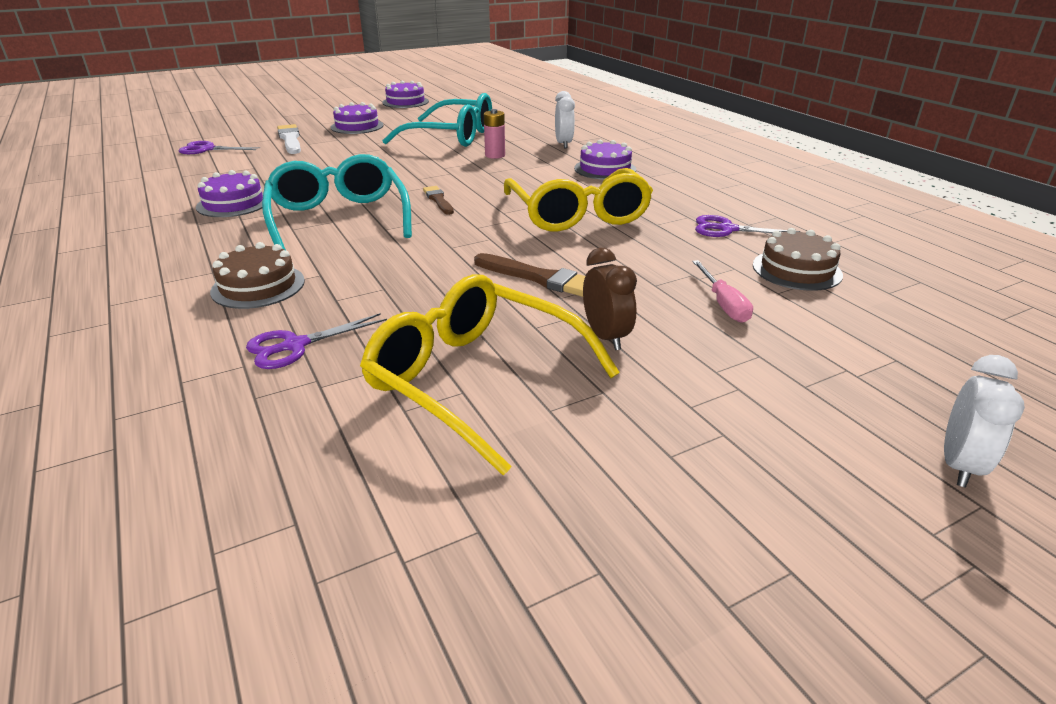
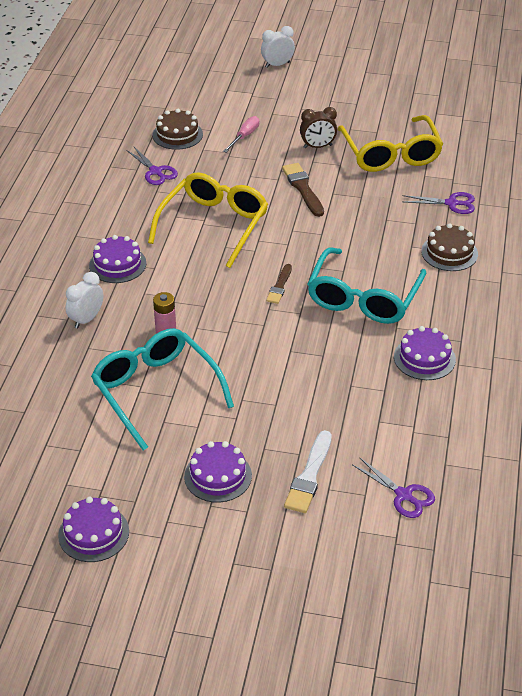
camera: 140 degrees left, 10 degrees up
(606, 337) = (317, 146): brown clock -> brown clock turned 120 degrees counterclockwise

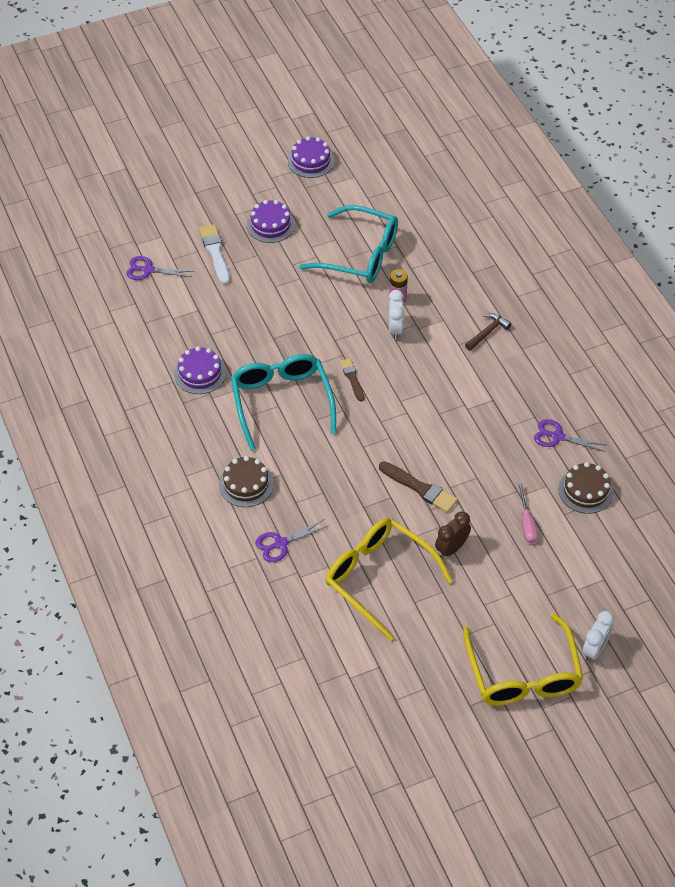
camera: 145 degrees right, 10 degrees up
(86, 319) = (459, 279): white clock -> white clock (395, 329)
(117, 264) = (487, 332): purple cake -> brown hammer
(214, 224) = (455, 409): yellow glasses -> yellow glasses (523, 675)

